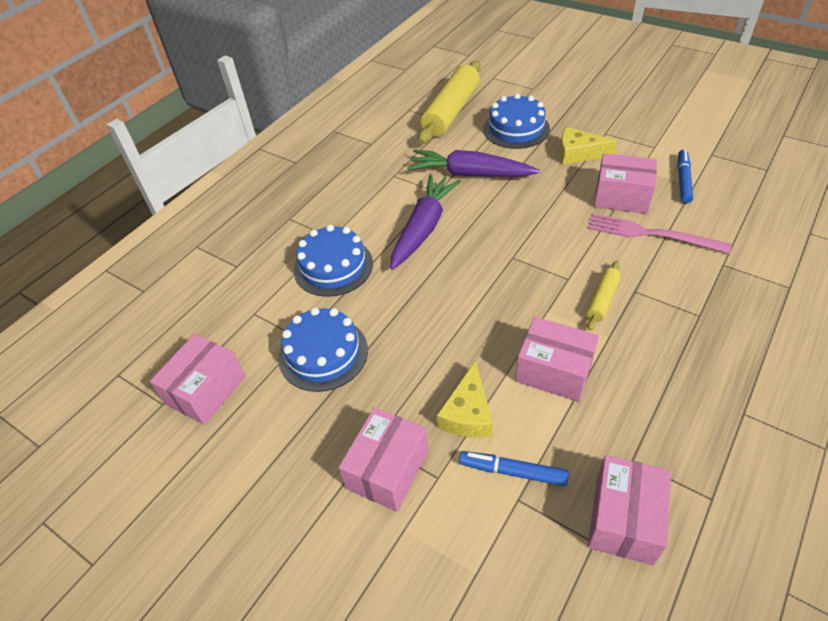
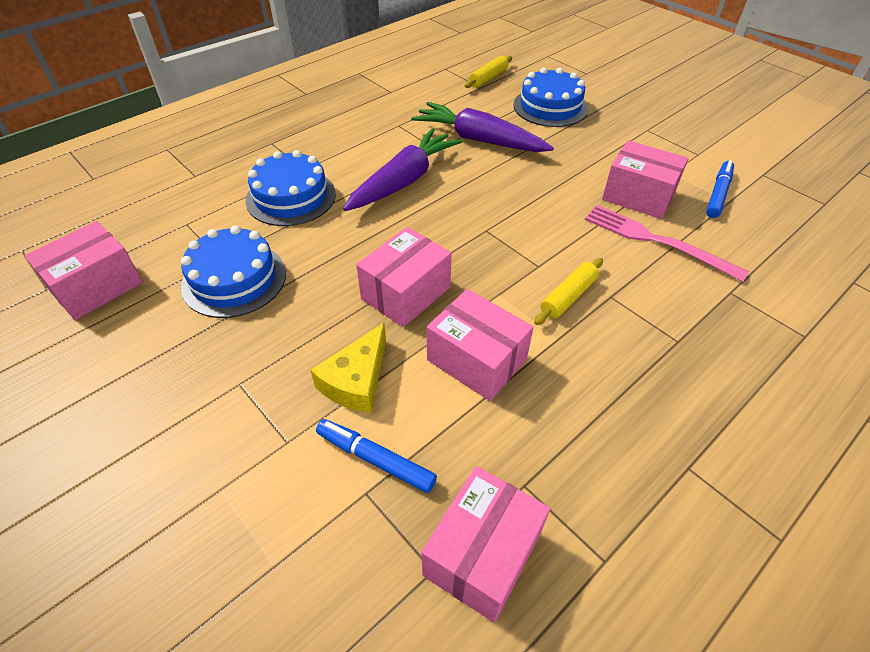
camera: 10 degrees right, 0 degrees up
(387, 469) = (237, 418): pink box -> pink box (406, 293)
(451, 111) = (488, 78): yellow rolling pin -> yellow rolling pin, size x0.48
(578, 153) = (608, 143): yellow cheese -> none

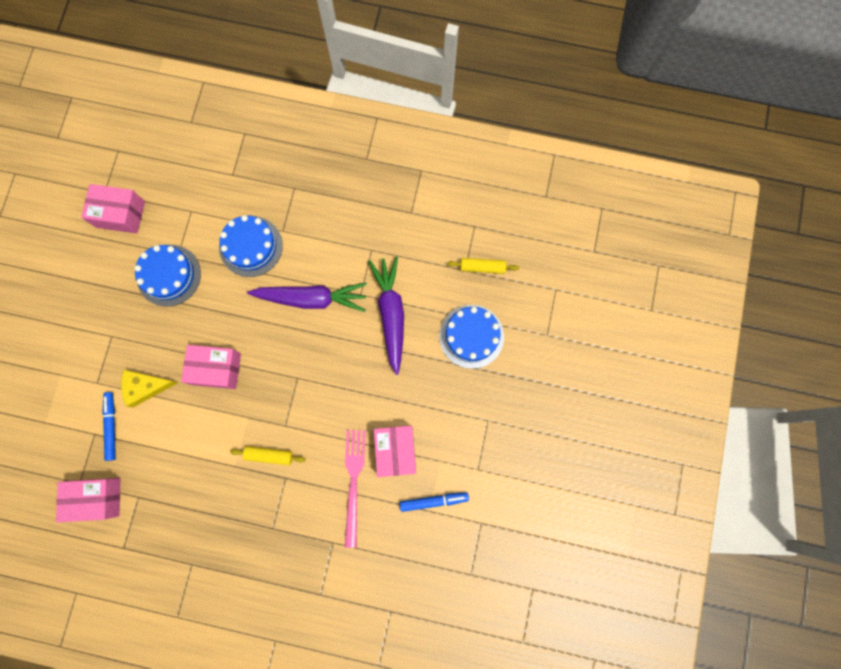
camera: 55 degrees right, 30 degrees up
(476, 360) = (194, 434): pink box -> none

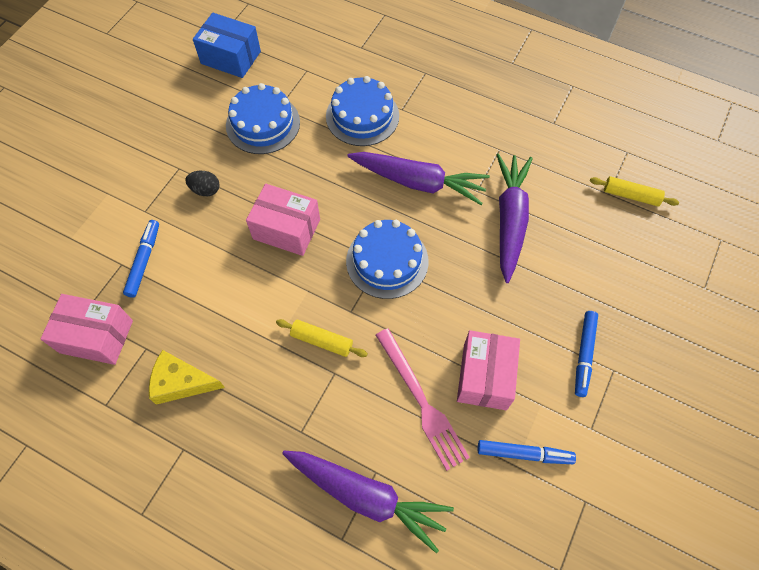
camera: 15 degrees right, 15 degrees down
(120, 214) = (231, 57): pink box -> blue box
(140, 351) = (205, 190): none -> black egg
(146, 387) = (199, 229): yellow cheese -> yellow cheese (181, 382)
(330, 561) = (366, 496): none -> purple carrot
(353, 482) = (421, 401): pink fork -> pink fork turned 135 degrees clockwise
(464, 414) = (584, 355): none -> blue marker
(471, 336) = (606, 266): blue cake -> blue cake (387, 261)

